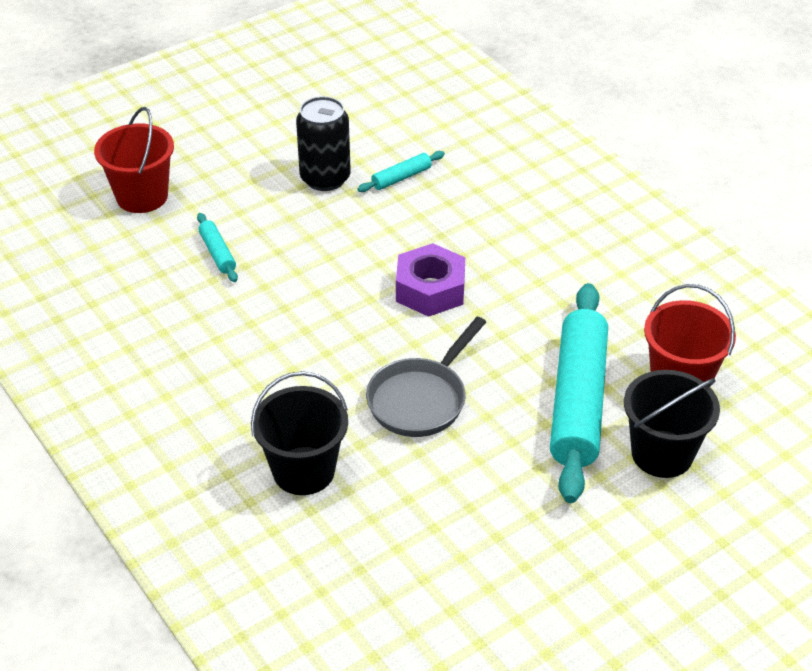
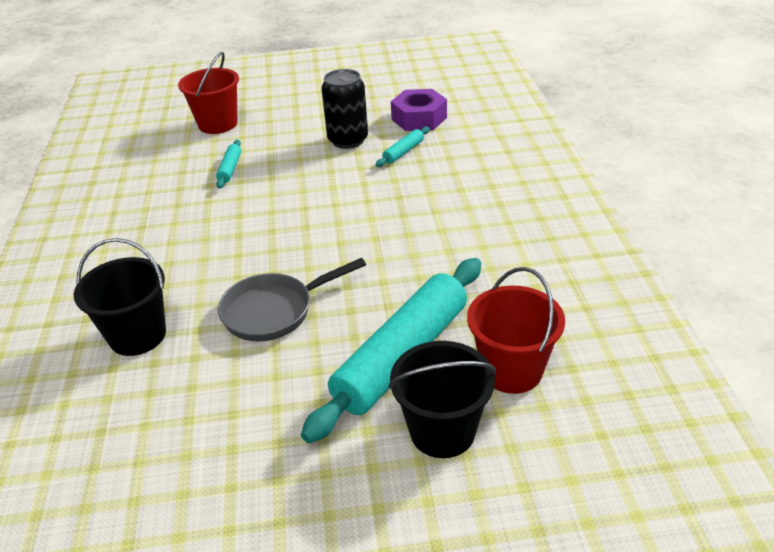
camera: 30 degrees right, 5 degrees down
(401, 177) = (403, 152): turquoise rolling pin -> turquoise rolling pin turned 45 degrees counterclockwise
(430, 289) = (356, 232): purple nut -> purple nut (419, 118)

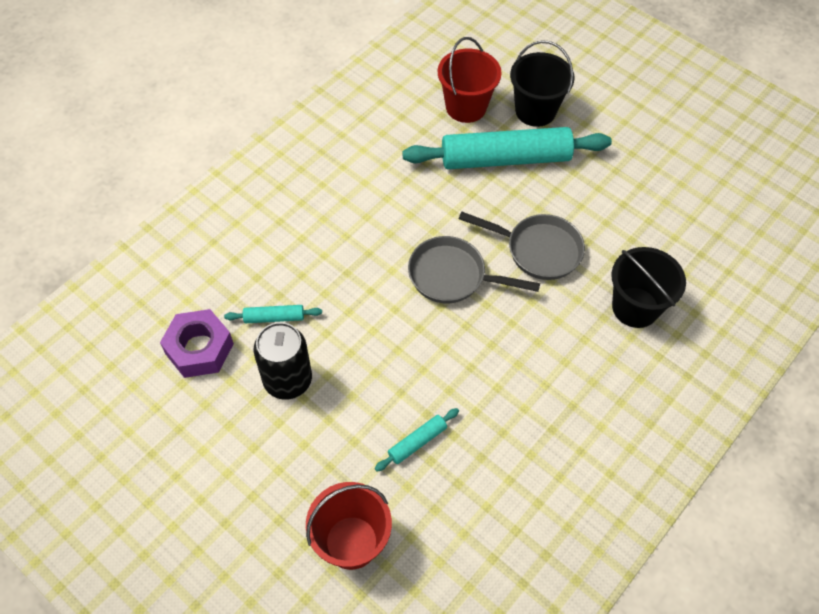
camera: 135 degrees left, 20 degrees up
(321, 246) = (453, 276): none -> grey pan

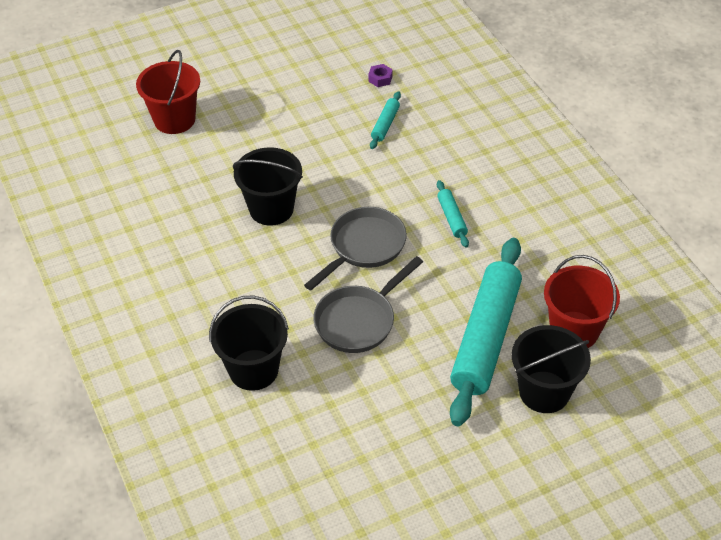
camera: 115 degrees right, 10 degrees down
(199, 349) = (380, 79): purple nut -> purple nut, size x0.45
(288, 380) = (323, 119): black can -> none
(417, 442) = (224, 175): turquoise rolling pin -> turquoise rolling pin (452, 218)
(443, 374) = (271, 209): none -> black bucket

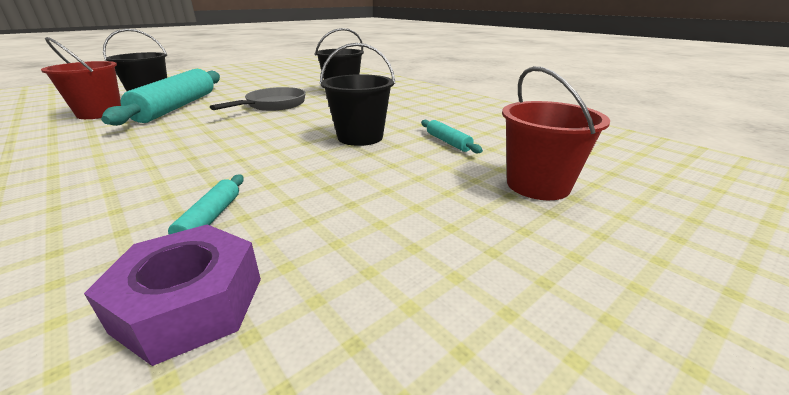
camera: 165 degrees right, 20 degrees down
(363, 247) = (265, 128): grey pan -> none
(380, 79) = (190, 304): purple nut -> purple nut, size x2.23
(452, 218) = (162, 149): turquoise rolling pin -> turquoise rolling pin (448, 142)

